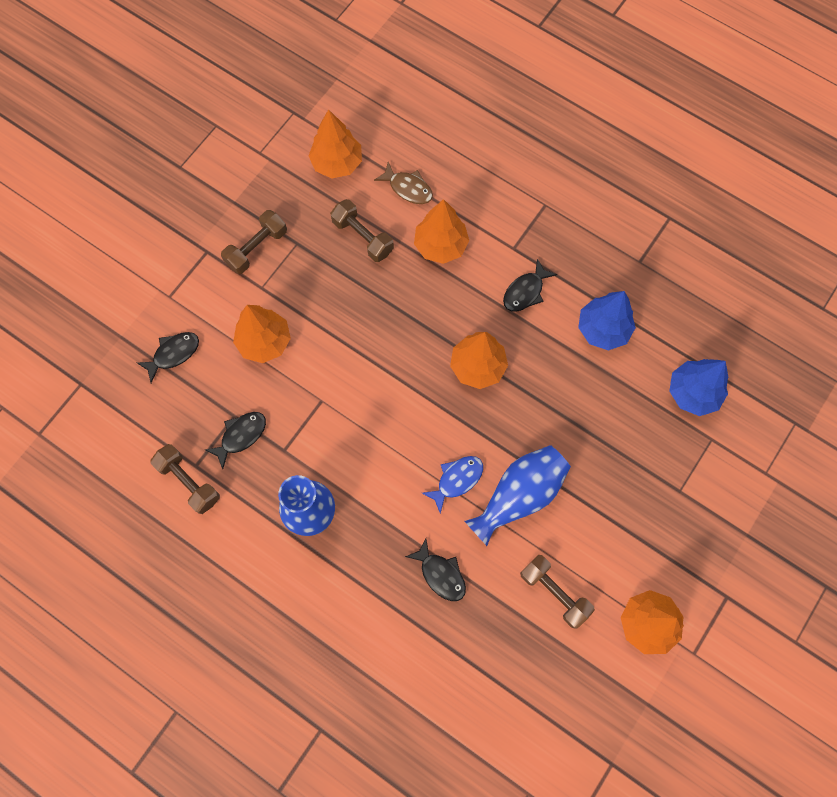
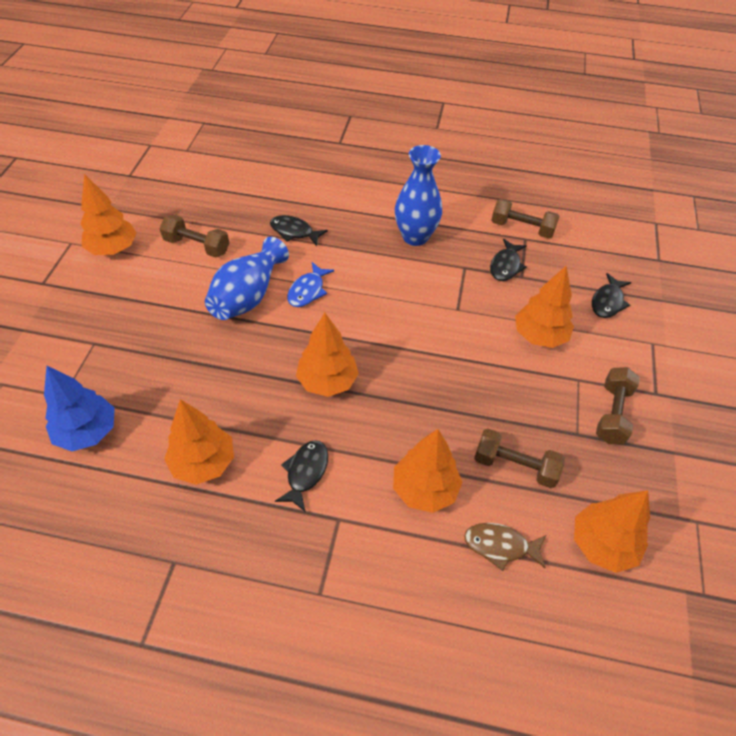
camera: 155 degrees right, 20 degrees down
(603, 329) = (203, 463): blue tree -> orange tree

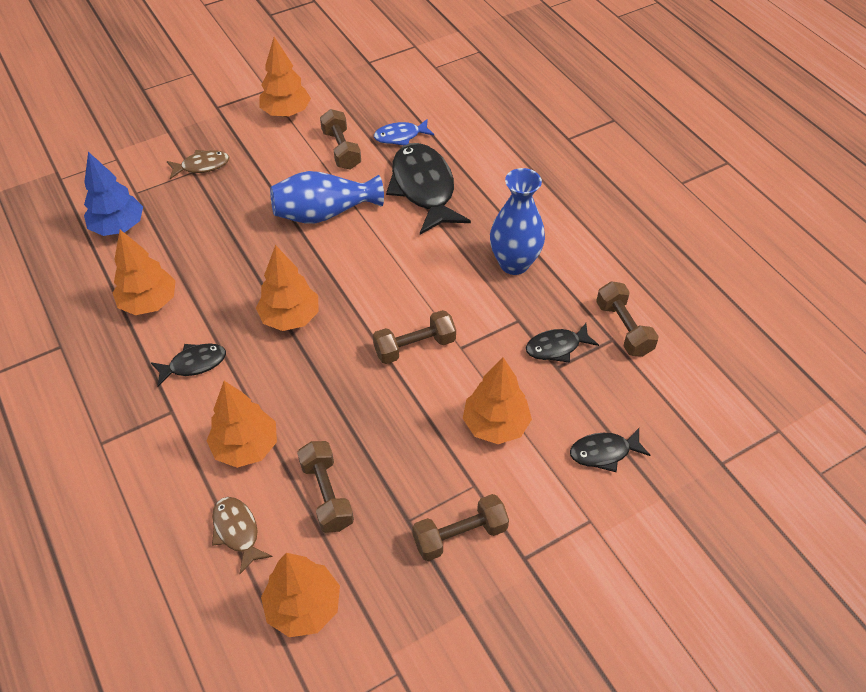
camera: 50 degrees right, 0 degrees up
(96, 333) = (202, 166): none -> brown fish
(294, 232) = (424, 189): black fish -> black fish, size x1.95
(308, 290) = (370, 242): blue fish -> blue fish (400, 136)
(432, 331) = (414, 347): none -> brown dumbbell

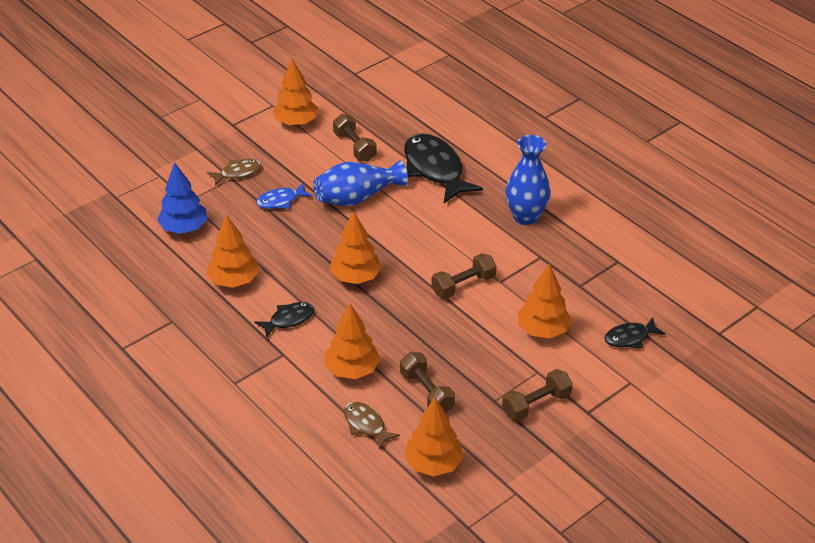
camera: 10 degrees left, 10 degrees down
(400, 136) = (402, 131): blue fish -> blue fish (281, 201)
(556, 347) = (576, 272): black fish -> none
(623, 328) = (624, 252): brown dumbbell -> none

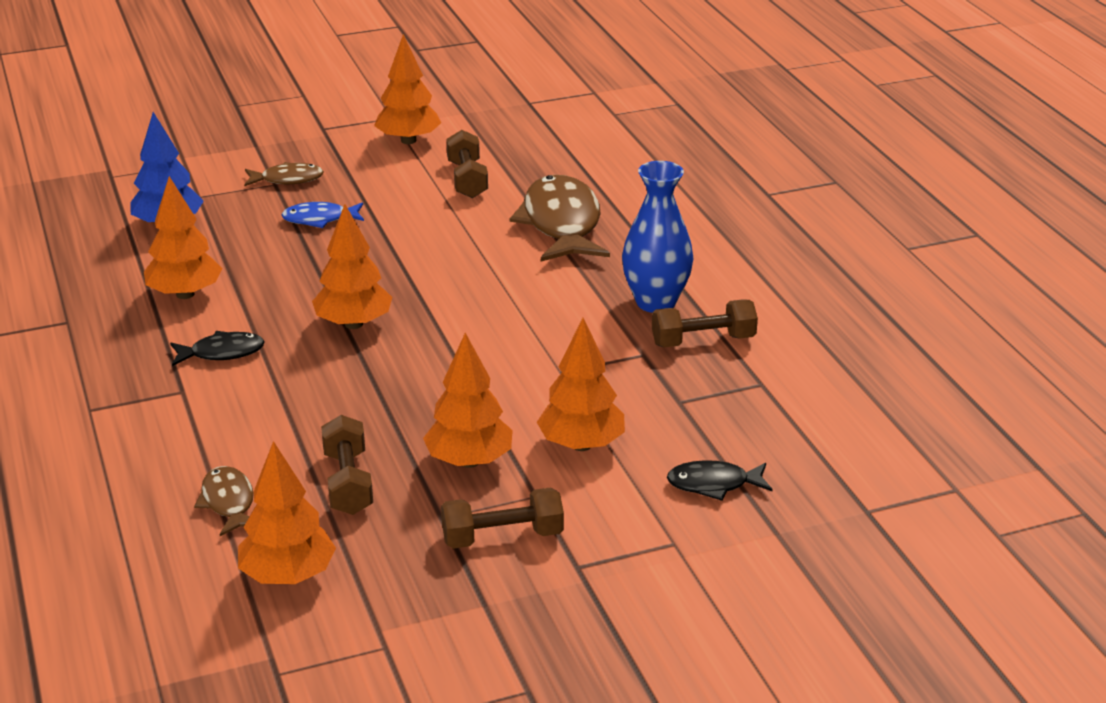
camera: 20 degrees right, 10 degrees down
(352, 370) = (262, 431): orange tree -> orange tree (469, 461)
(357, 197) = (427, 235): blue vase -> none
(435, 169) = (561, 224): black fish -> brown fish
(463, 285) = (501, 365): brown dumbbell -> brown dumbbell (703, 341)

